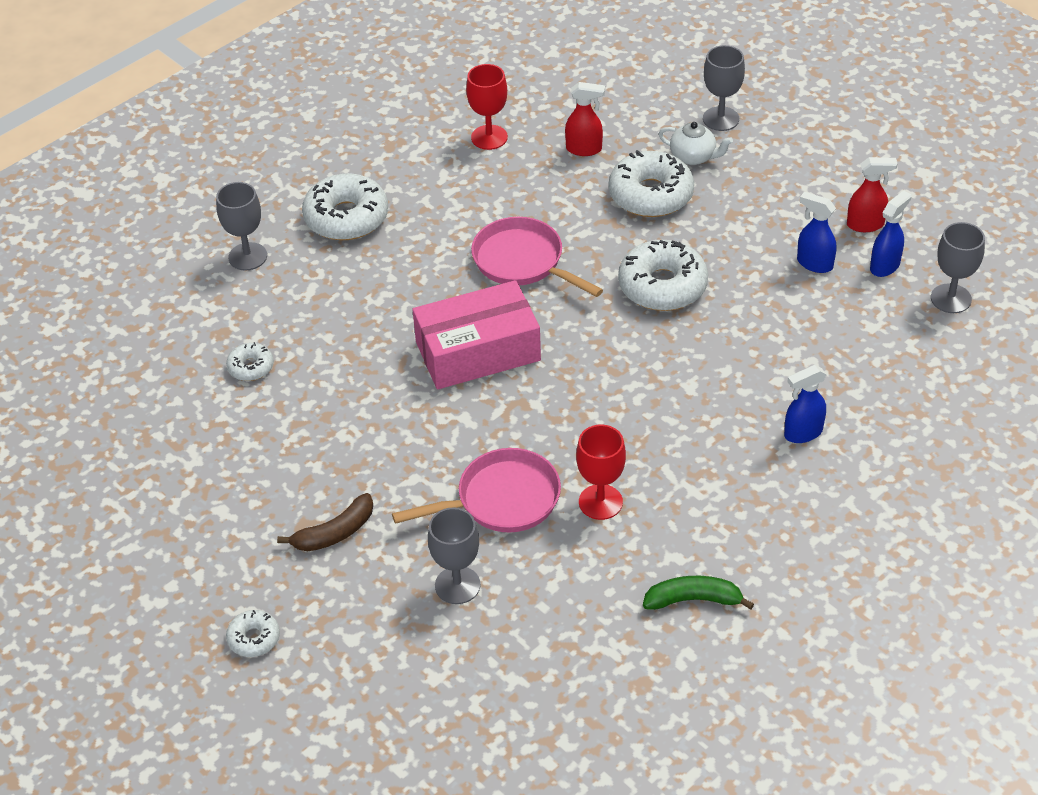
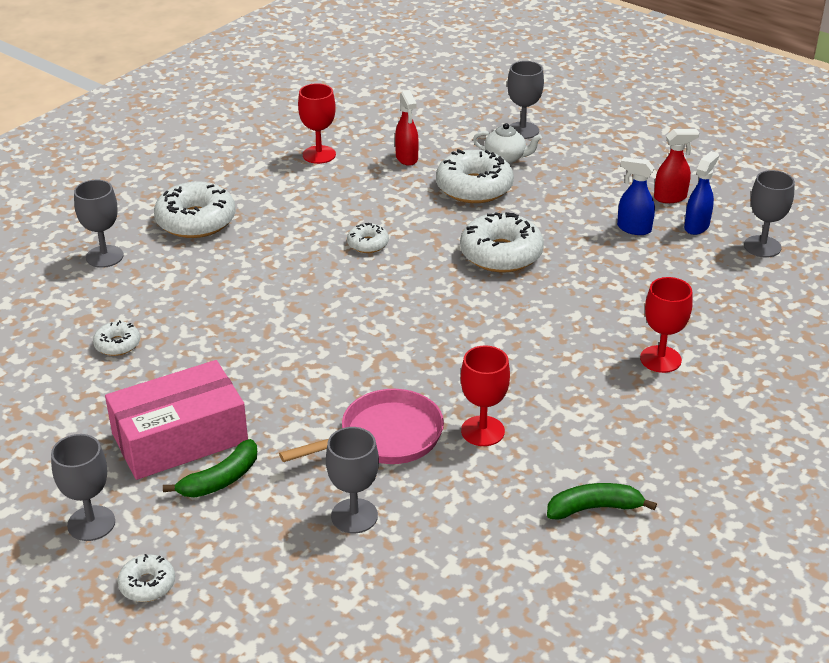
camera: 10 degrees left, 10 degrees down
(208, 568) = (91, 523): none -> grey goblet
(335, 533) = (220, 479): brown banana -> green banana
(478, 351) = (338, 316): pink box -> pink box (180, 438)
(523, 262) = (368, 244): pink pan -> white donut
(584, 149) = (407, 158): red spray bottle -> red spray bottle turned 75 degrees clockwise
(802, 433) = (660, 359): blue spray bottle -> red goblet

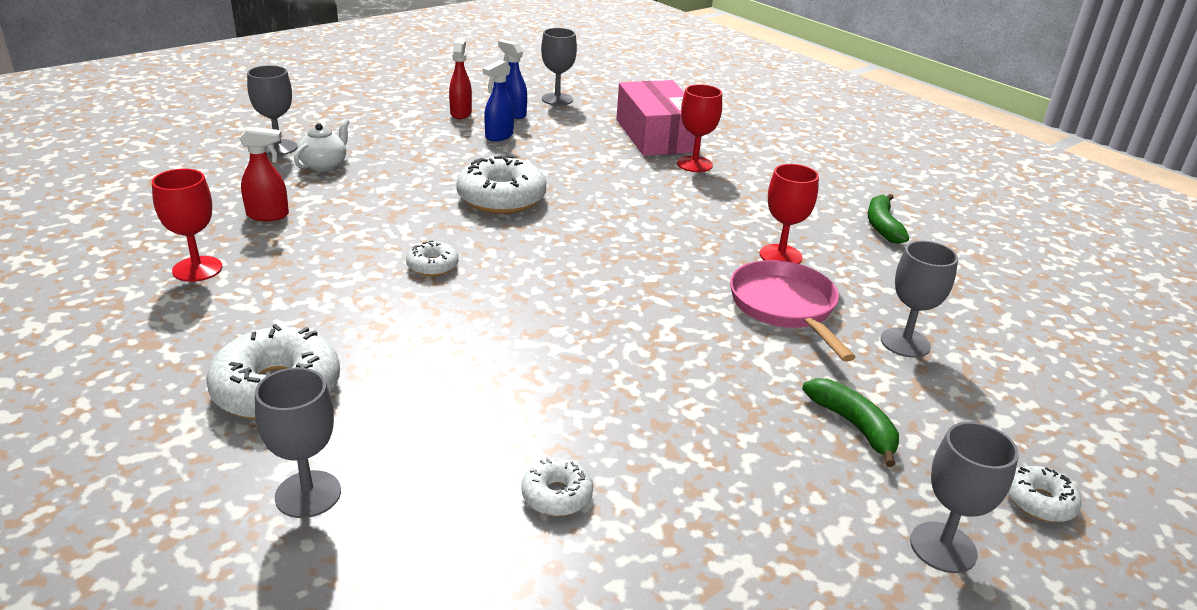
camera: 80 degrees left, 5 degrees down
(180, 438) = (775, 451): pink box -> pink box (656, 135)
(474, 187) = (367, 190): white donut -> none

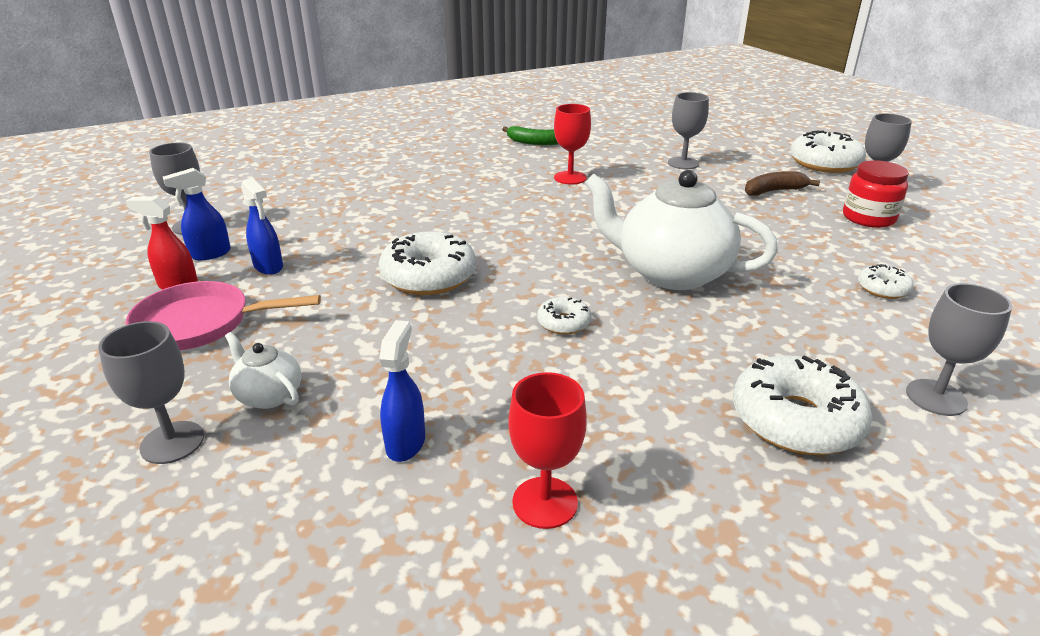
camera: 75 degrees left, 0 degrees up
(268, 215) = (406, 443): red spray bottle -> blue spray bottle
(548, 325) = (670, 273): none -> white teapot
(656, 135) = (329, 190): pink box -> none
(694, 164) = (401, 184): red goblet -> none
(785, 307) = (642, 187): pink pan -> pink pan (201, 324)
(805, 522) = (868, 218): none -> red jar
(853, 425) = (774, 191): green banana -> brown banana
(1039, 502) = (824, 163): white donut -> white donut, size x1.97

